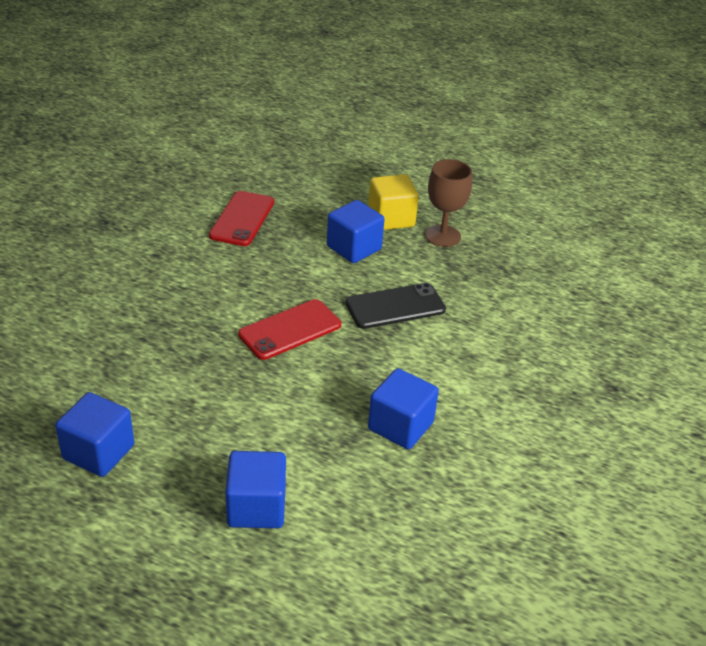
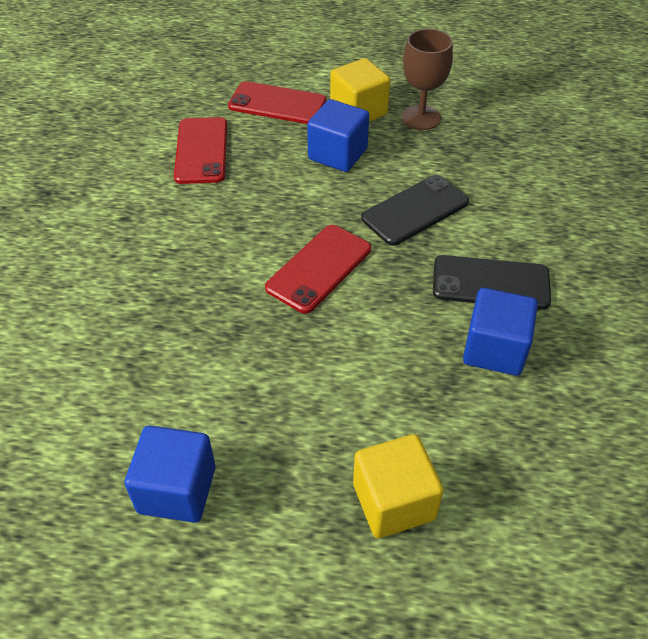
camera: 15 degrees left, 10 degrees up
(256, 507) = (393, 501): blue cube -> yellow cube
(324, 197) = (277, 104): none -> red phone
(427, 377) = (490, 283): none -> black phone

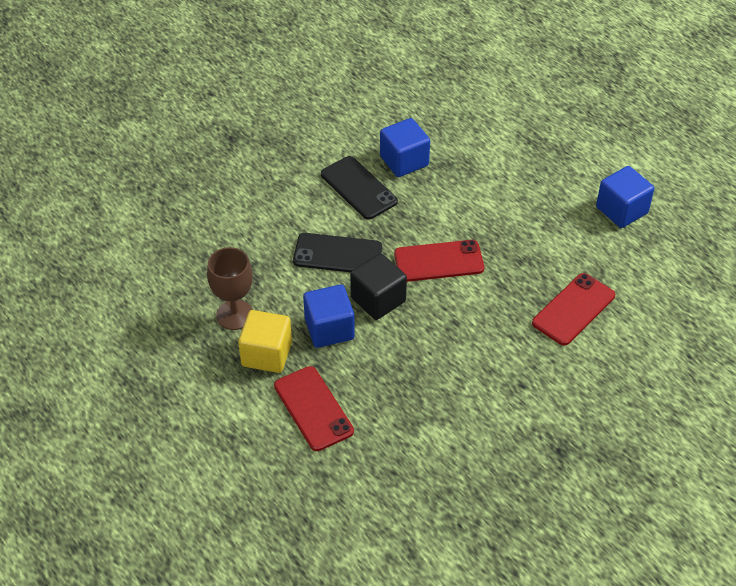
camera: 135 degrees left, 0 degrees up
(201, 151) = (416, 405): red phone -> red phone (573, 309)
(329, 199) = (378, 299): none -> black cube
(393, 501) = (529, 143): yellow cube -> none

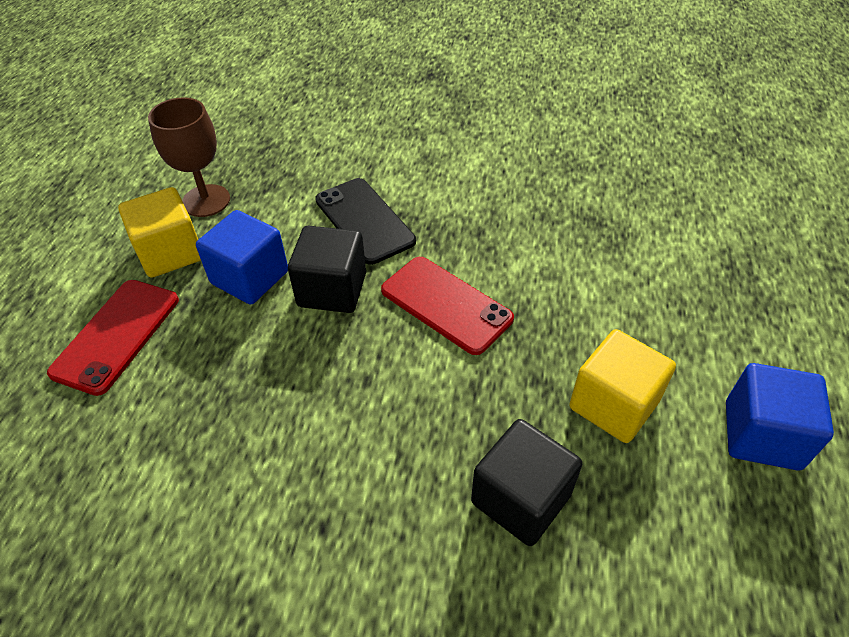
camera: 50 degrees right, 0 degrees up
(358, 188) = (474, 181): black phone -> none
(404, 161) = (554, 189): blue cube -> none
(560, 244) = (613, 405): none -> yellow cube
(573, 309) = (521, 499): red phone -> black cube

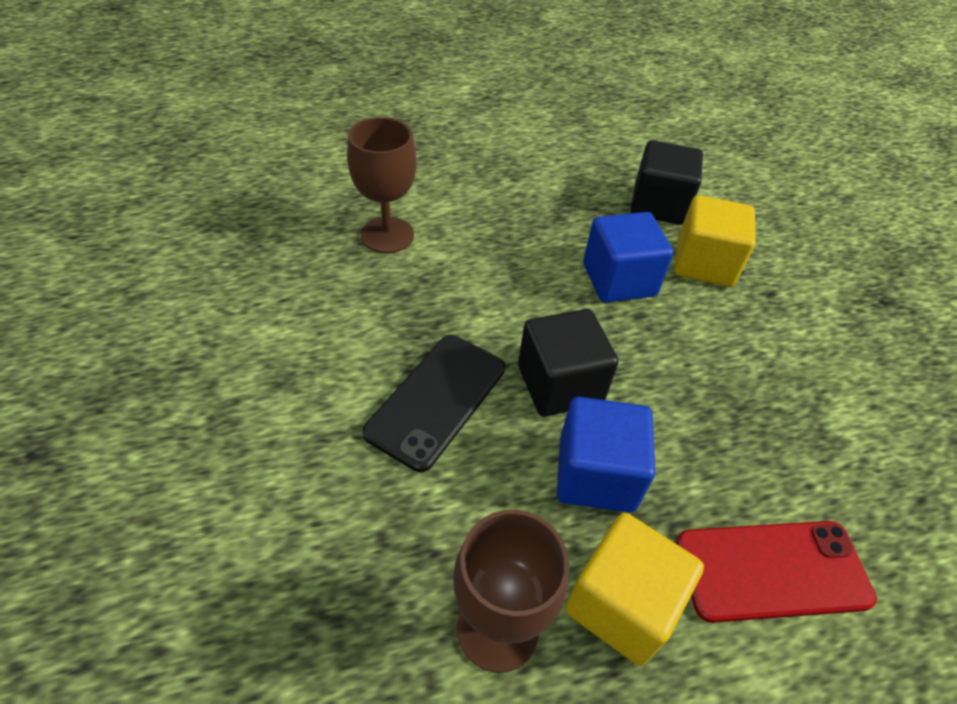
camera: 120 degrees left, 0 degrees up
(446, 304) = (518, 289): red phone -> none
(556, 241) = (387, 235): none -> brown goblet
(613, 405) = (550, 177): yellow cube -> yellow cube (704, 263)
(761, 435) = (524, 117): blue cube -> blue cube (619, 280)

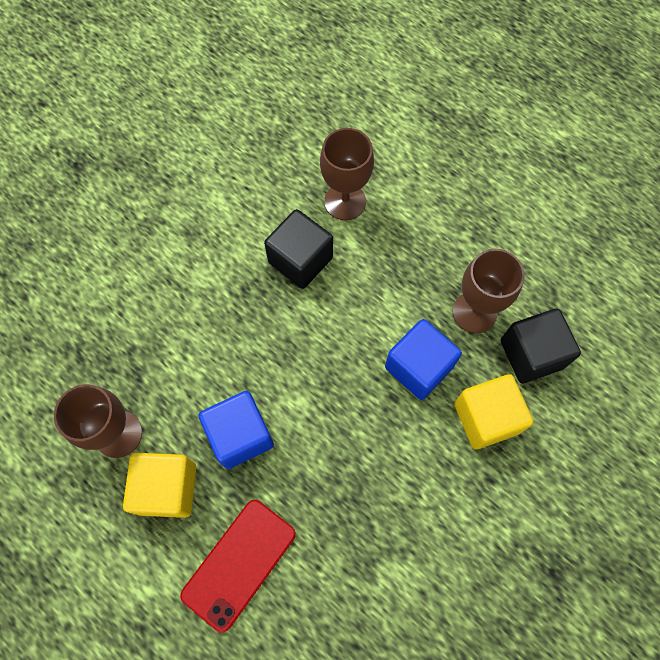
camera: 60 degrees right, 20 degrees up
(437, 400) = (233, 319): black phone -> none
(560, 384) = (293, 379): black cube -> black cube (300, 260)
(589, 215) = (474, 312): none -> brown goblet
(772, 570) = (239, 564): red phone -> red phone turned 75 degrees clockwise

